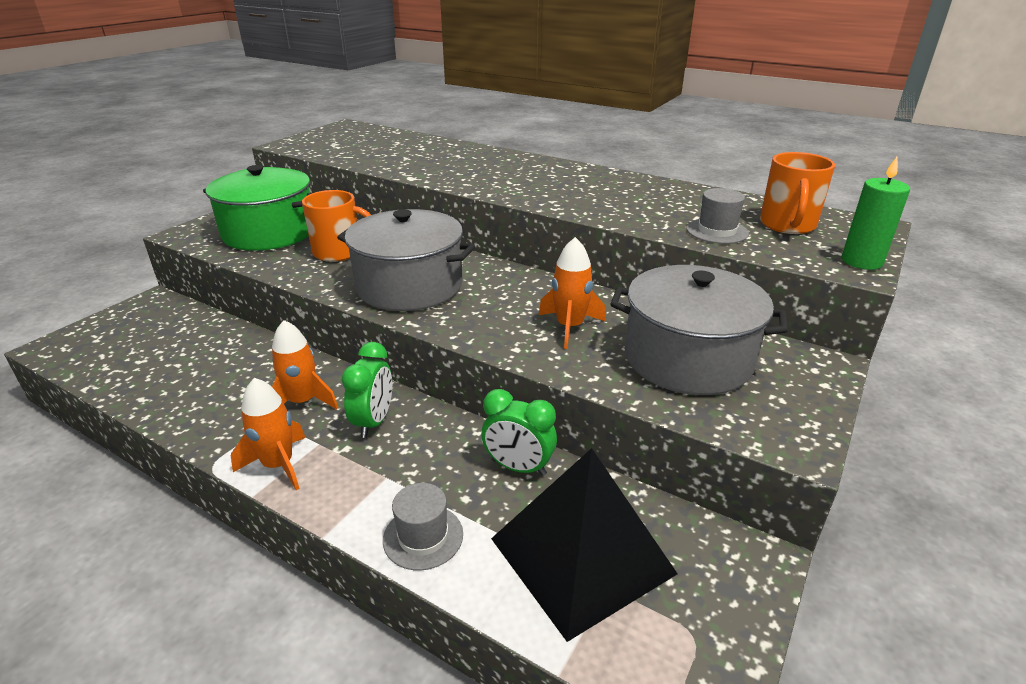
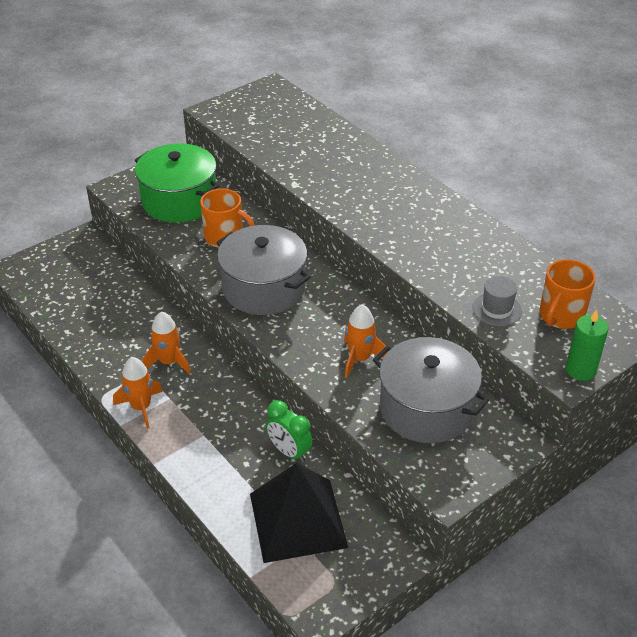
camera: 20 degrees right, 10 degrees up
(373, 422) = (210, 391): green clock -> none
(423, 537) = (211, 481): grey hat -> none

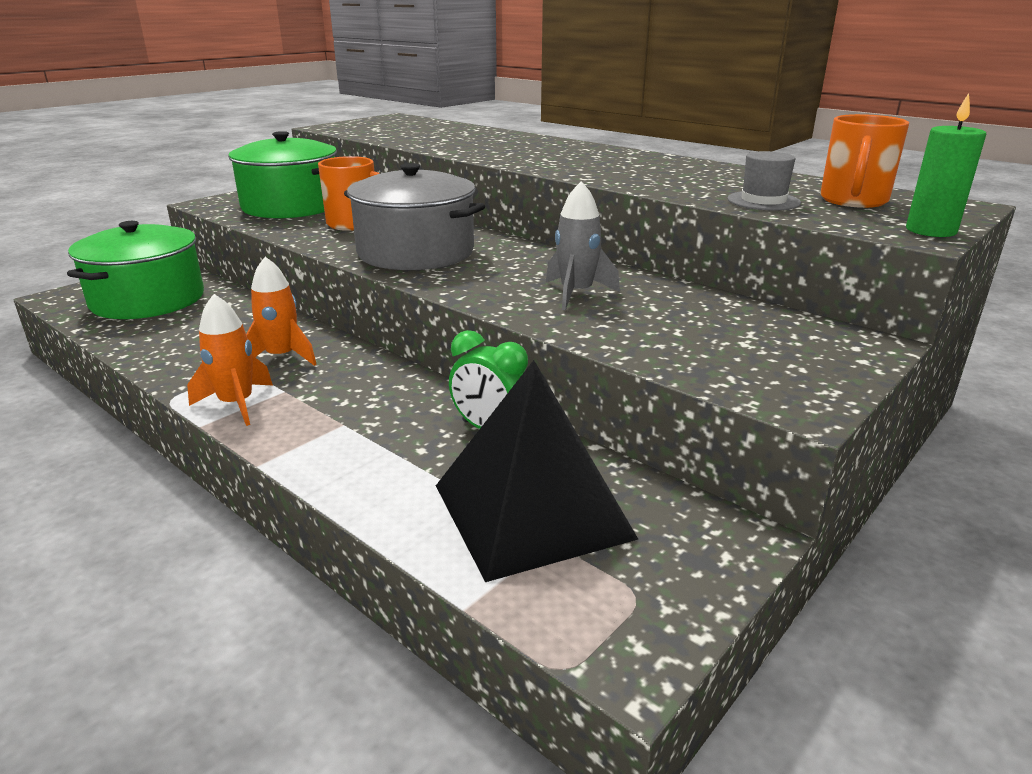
camera: 10 degrees left, 15 degrees down
(76, 280) = (148, 300): none -> green pot
(360, 359) = (576, 294): orange rocket -> grey rocket
(426, 408) = (702, 327): grey pot -> none

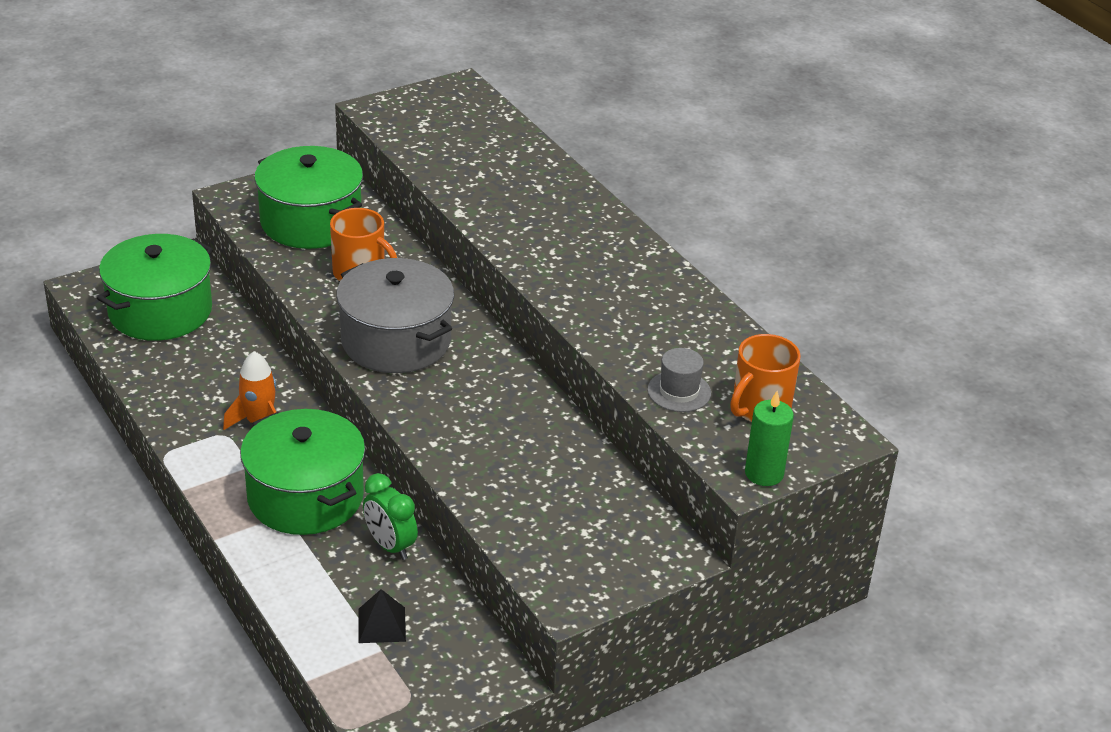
camera: 15 degrees right, 10 degrees up
(236, 404) = (212, 472): orange rocket -> none
(362, 405) = (305, 497): none -> green pot
(531, 511) = (381, 625): black pyramid -> black pyramid, size x0.43
(576, 294) = (498, 438): grey rocket -> none

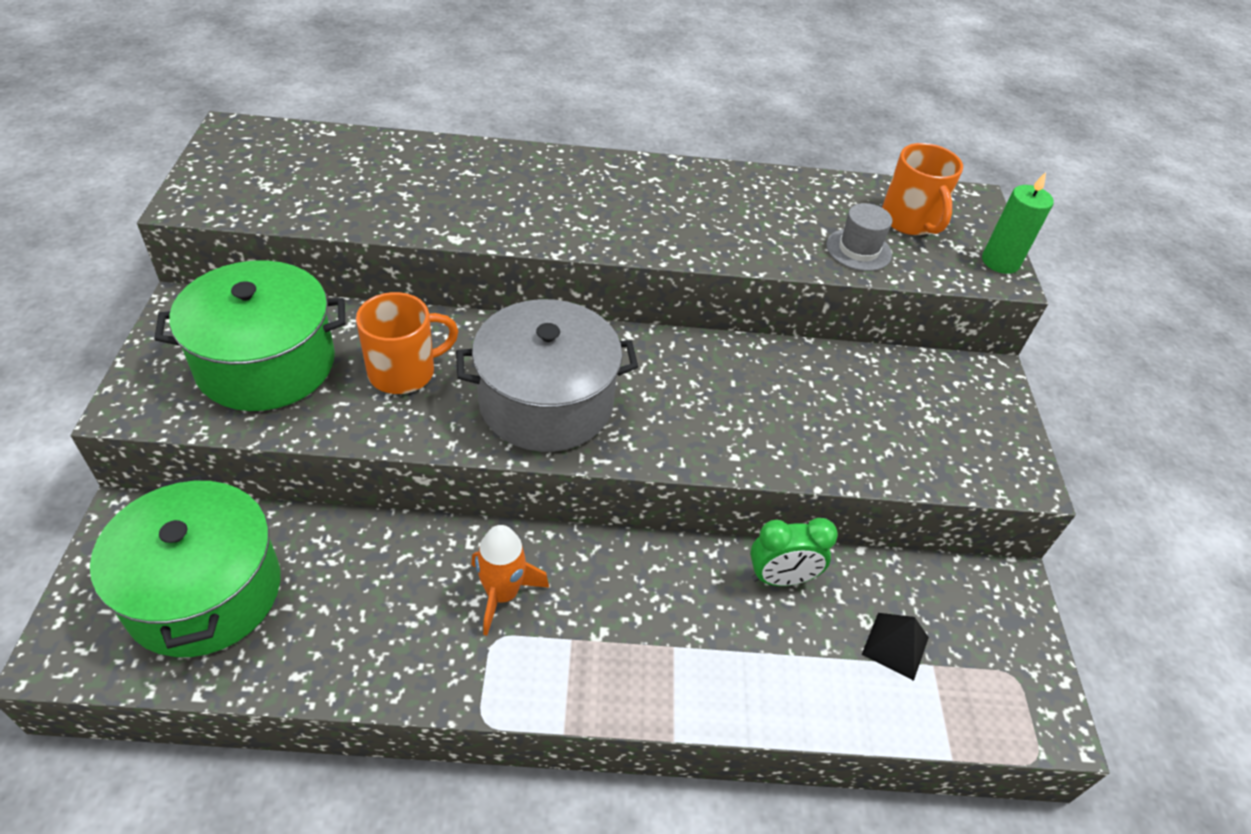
camera: 60 degrees left, 10 degrees up
(305, 497) = (658, 613): green pot -> none

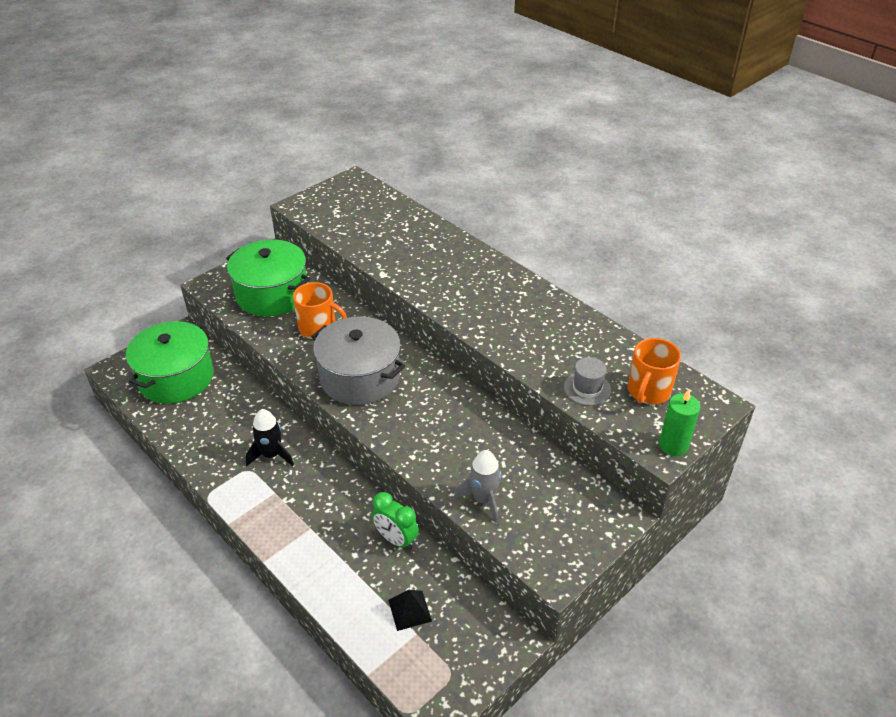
camera: 50 degrees right, 5 degrees down
(502, 594) = (271, 455): orange rocket -> black rocket
(867, 451) = (483, 499): none -> grey rocket

